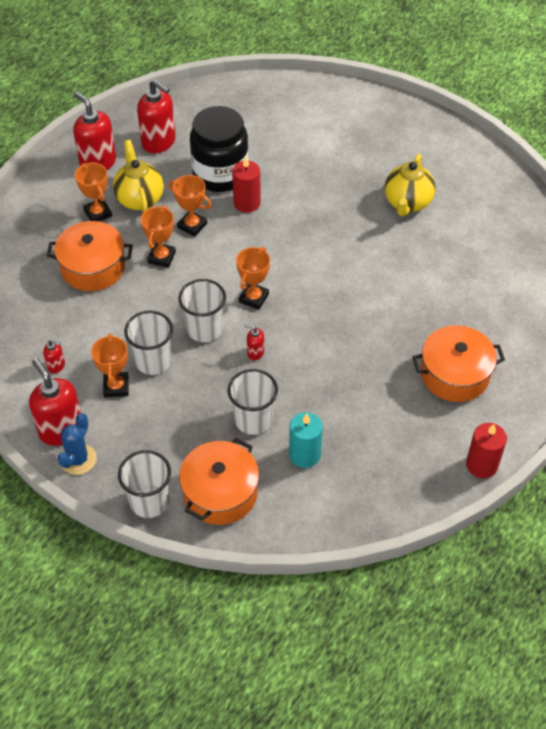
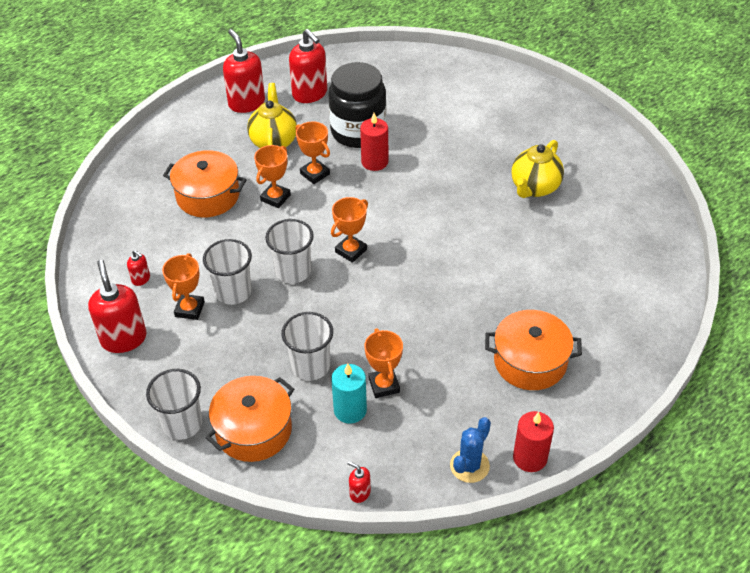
camera: 15 degrees right, 5 degrees down
(78, 459) = (129, 370): blue cactus -> blue cactus (469, 466)
(98, 213) = (230, 148): orange trophy -> orange trophy (384, 385)
(255, 352) = (334, 302): red soap dispenser -> red soap dispenser (359, 493)

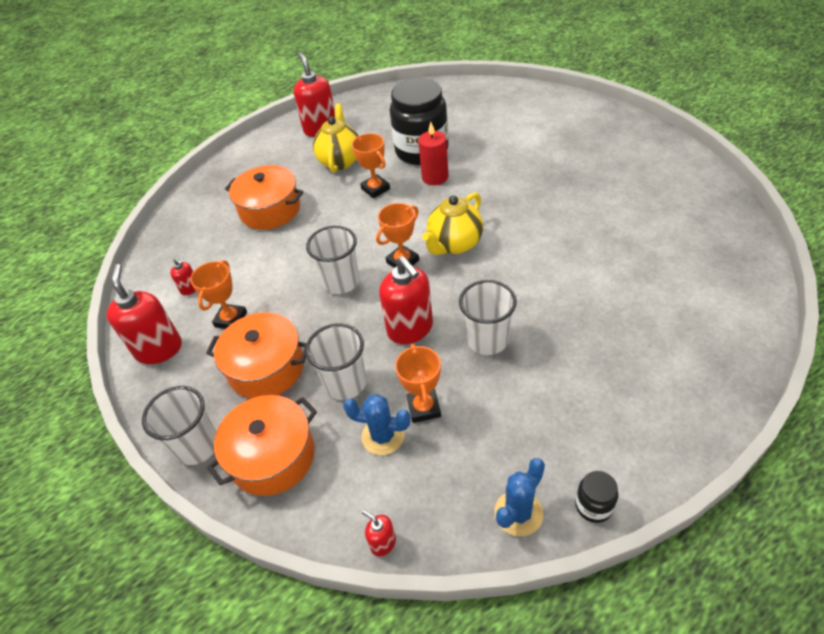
camera: 10 degrees right, 0 degrees up
(233, 292) = (277, 302): white cup -> white cup (487, 340)
(275, 198) = (334, 211): orange trophy -> none
(310, 94) = (380, 120): red soap dispenser -> red soap dispenser (410, 329)
(350, 410) = (383, 436): turquoise candle -> blue cactus
(530, 361) = (593, 384): orange pot -> orange pot (266, 368)
(530, 458) = (593, 506): red candle -> black jar
(534, 188) = (597, 199): yellow teapot -> yellow teapot (454, 244)

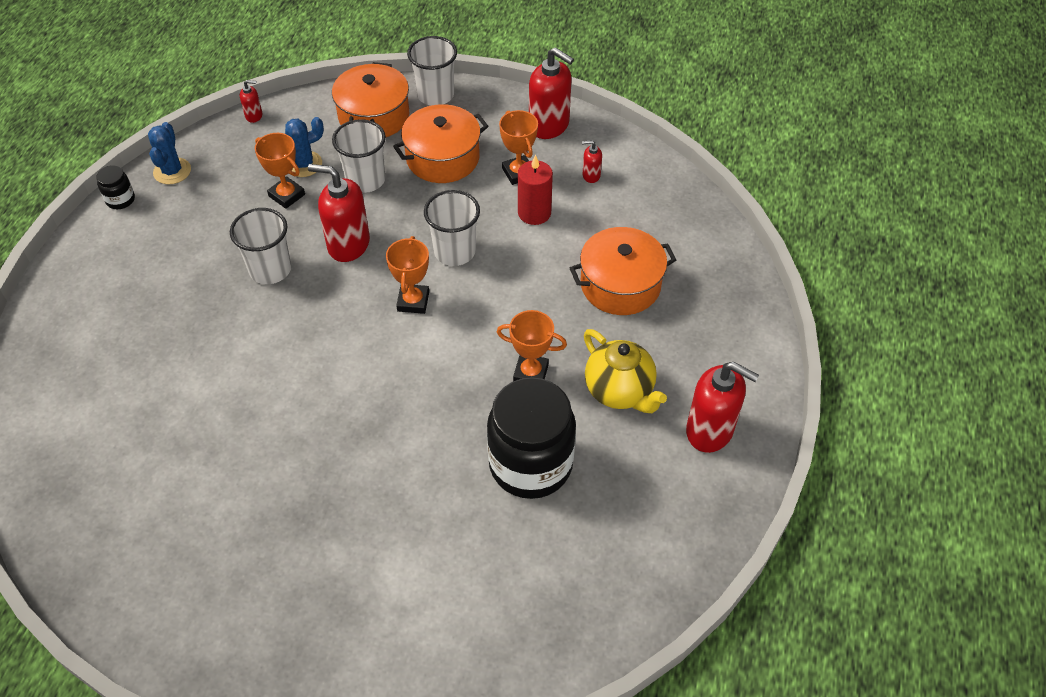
camera: 135 degrees right, 5 degrees up
(435, 177) = (474, 428): red candle -> red candle (534, 213)
(454, 244) = (374, 348): yellow teapot -> none

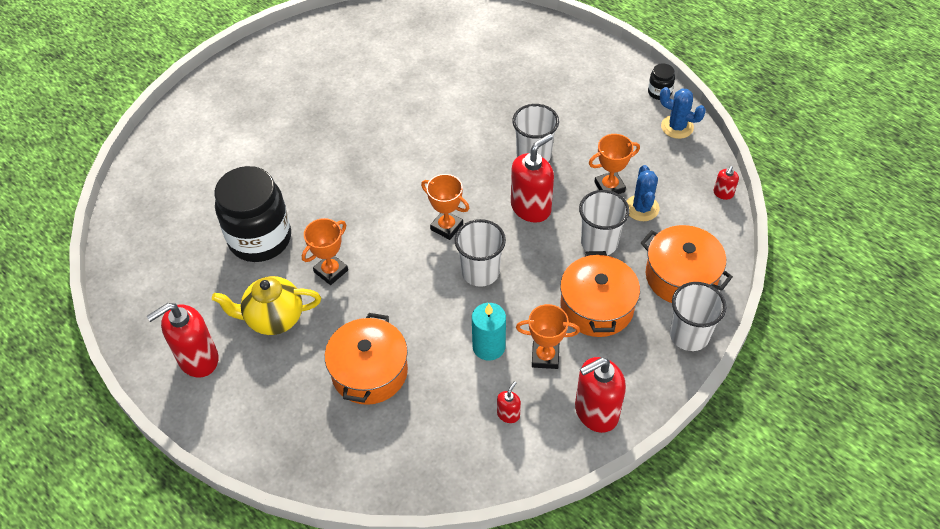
camera: 120 degrees right, 0 degrees up
(534, 213) = (489, 346): red candle -> turquoise candle

